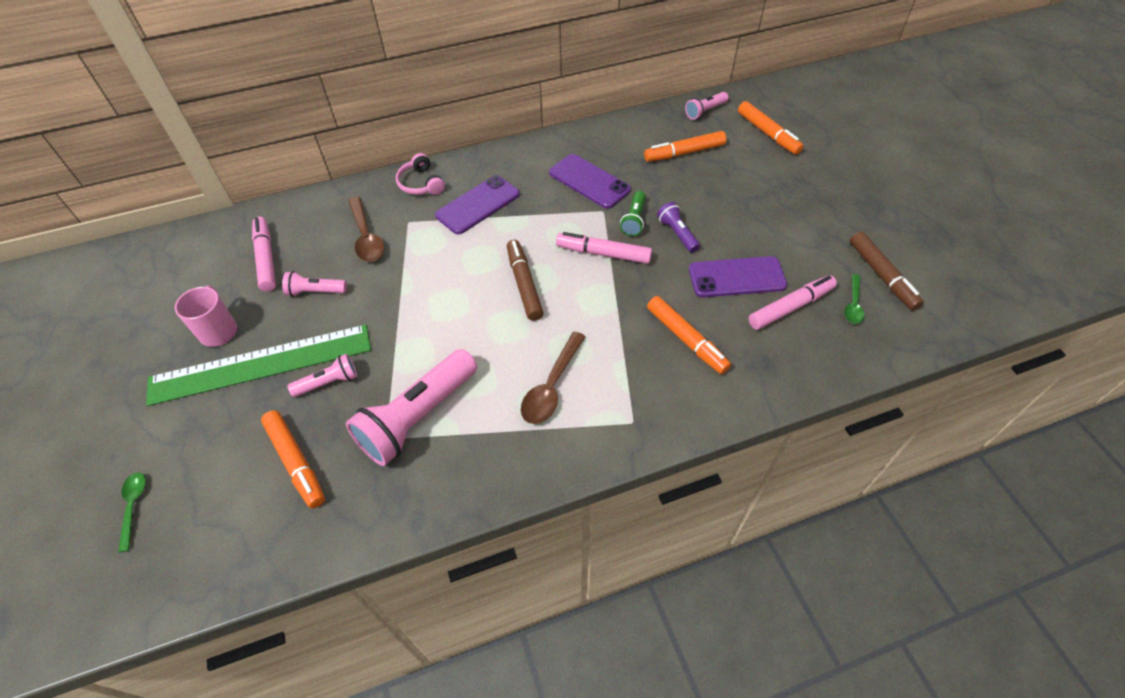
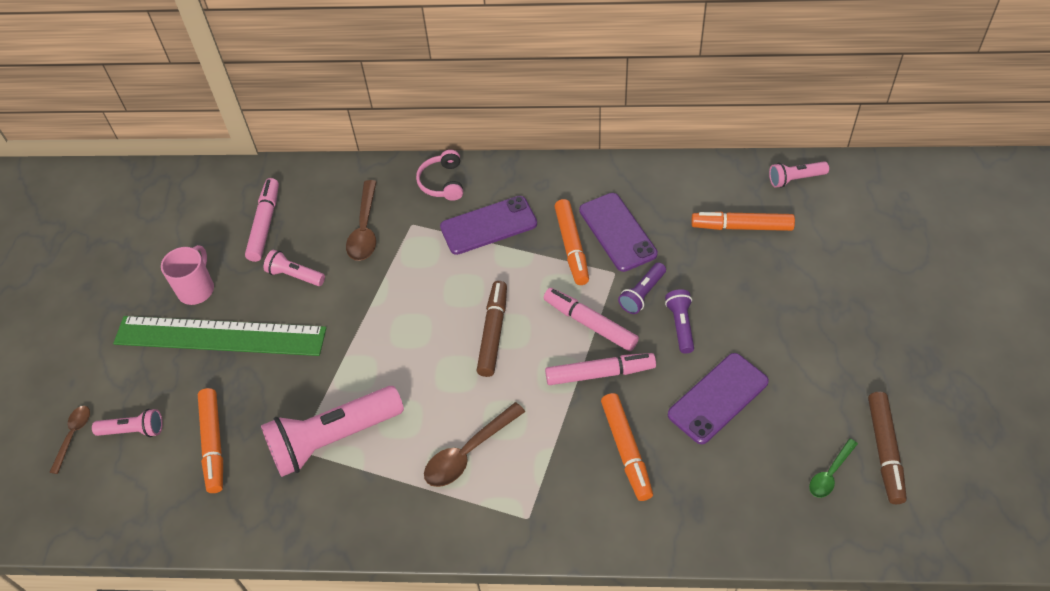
camera: 25 degrees right, 0 degrees up
(133, 507) = (73, 436): green spoon -> brown spoon
(329, 382) = (270, 375): pink flashlight -> pink flashlight (134, 430)
(634, 220) = (642, 294): green flashlight -> purple flashlight
(736, 277) = (718, 398): purple phone -> purple phone turned 60 degrees counterclockwise
(768, 133) = (855, 230): orange marker -> orange marker (572, 247)
(790, 307) = (758, 452): pink marker -> pink marker (600, 373)

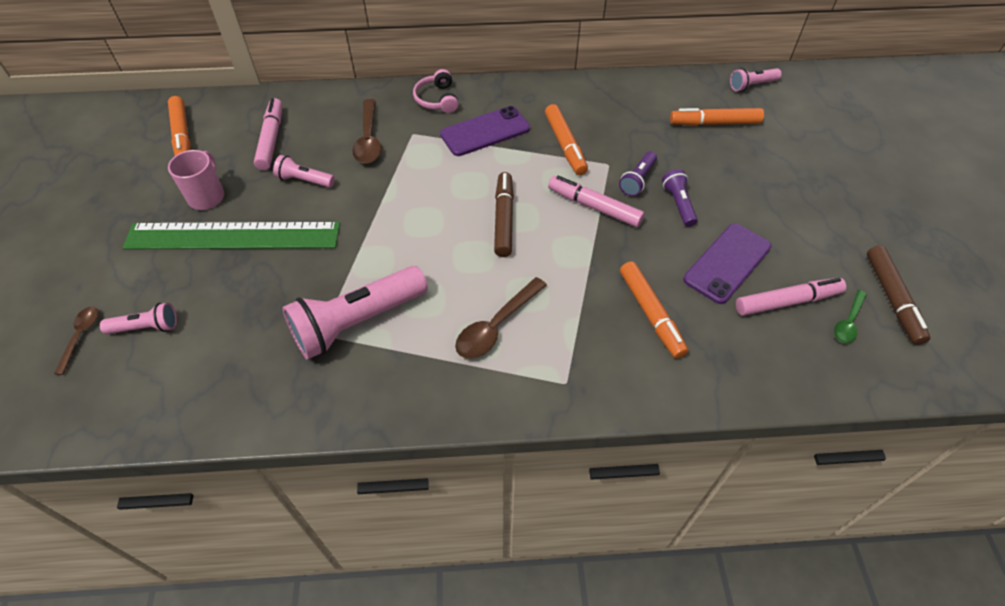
camera: 10 degrees left, 0 degrees up
(213, 444) = (232, 335): orange marker -> orange marker (182, 135)
(600, 373) = (612, 248): pink marker -> pink marker (787, 301)
(617, 232) = (604, 132): purple phone -> none

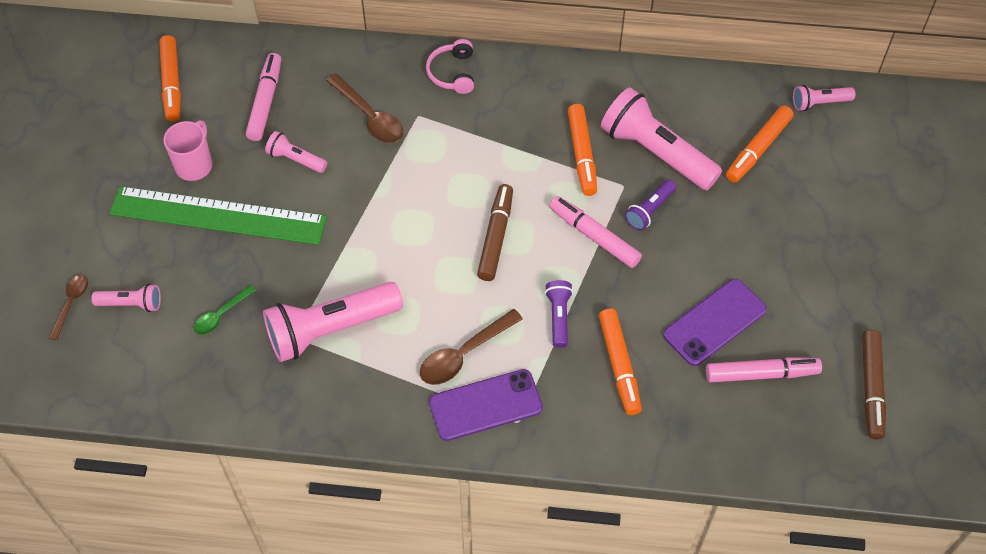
camera: 10 degrees right, 5 degrees up
(368, 139) = (369, 116): brown spoon -> brown spoon turned 45 degrees counterclockwise
(485, 131) = (498, 124): purple phone -> purple phone (485, 405)
(628, 136) = (655, 152): none -> pink flashlight
(678, 204) = (685, 246): purple flashlight -> purple flashlight (558, 317)
(714, 123) = (758, 149): orange marker -> orange marker turned 60 degrees counterclockwise
(848, 322) = (815, 405): green spoon -> green spoon (221, 315)

